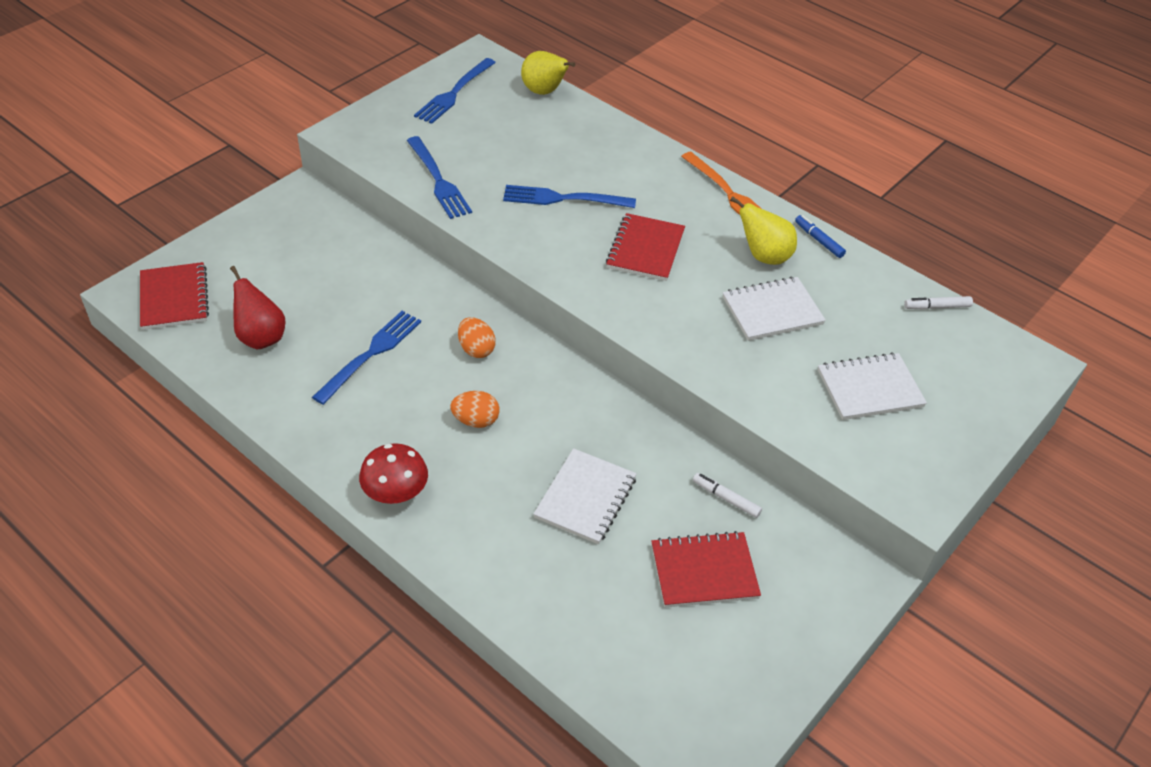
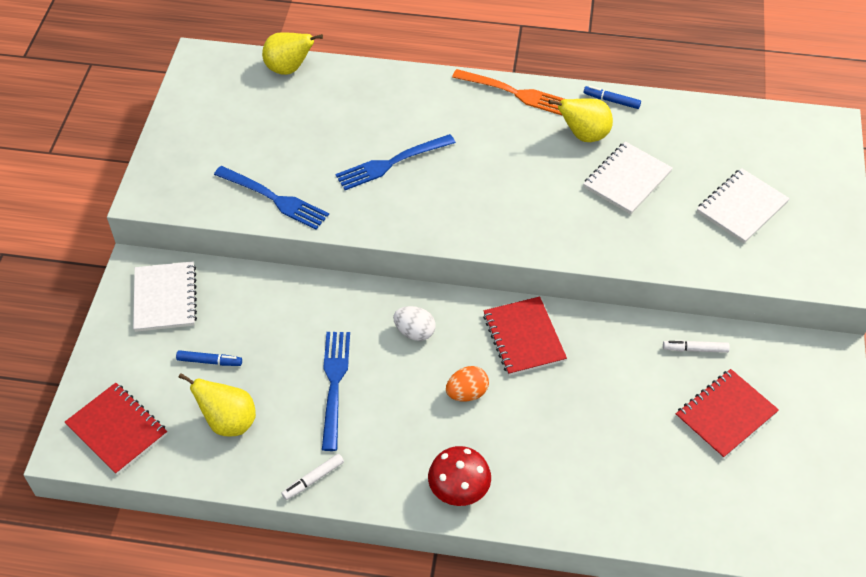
camera: 30 degrees left, 5 degrees up
(261, 337) = (228, 422): red pear -> yellow pear
(289, 285) = (209, 361): none -> blue marker
(454, 93) = (212, 107): blue fork -> none
(476, 349) = (414, 332): orange egg -> white egg
(586, 498) = (600, 408): white notebook -> white notebook (165, 298)
(645, 249) = (493, 176): red notebook -> red notebook (523, 338)
(937, 307) = (734, 115): white marker -> white marker (313, 479)

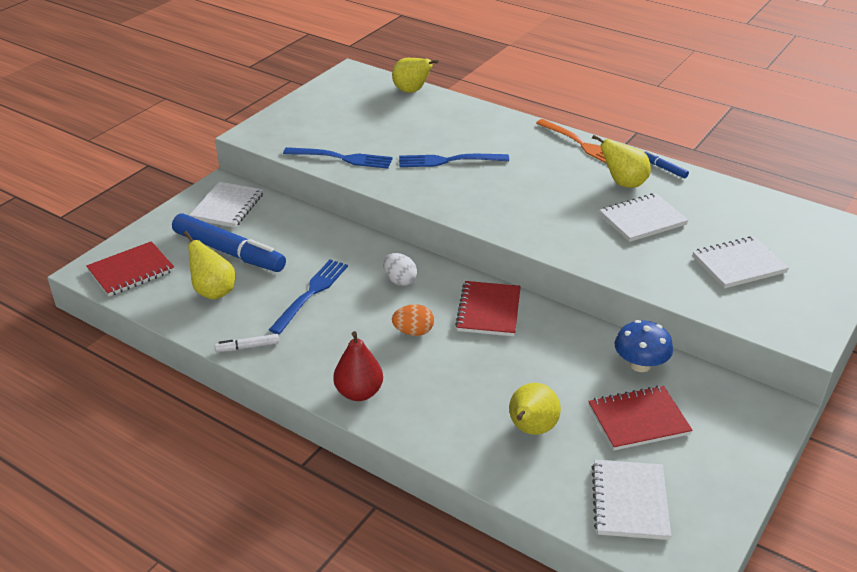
camera: 25 degrees right, 15 degrees down
(117, 429) = (131, 271): red notebook -> red notebook turned 75 degrees clockwise
(209, 361) = (229, 252): blue marker -> blue marker, size x2.38
(274, 198) = (342, 158): blue fork -> blue fork turned 45 degrees counterclockwise
(459, 489) = (359, 392): red mushroom -> red pear
(639, 465) = (531, 429): none -> yellow pear
(695, 349) = (640, 365): white marker -> blue mushroom
(762, 508) = (629, 501): none -> white notebook

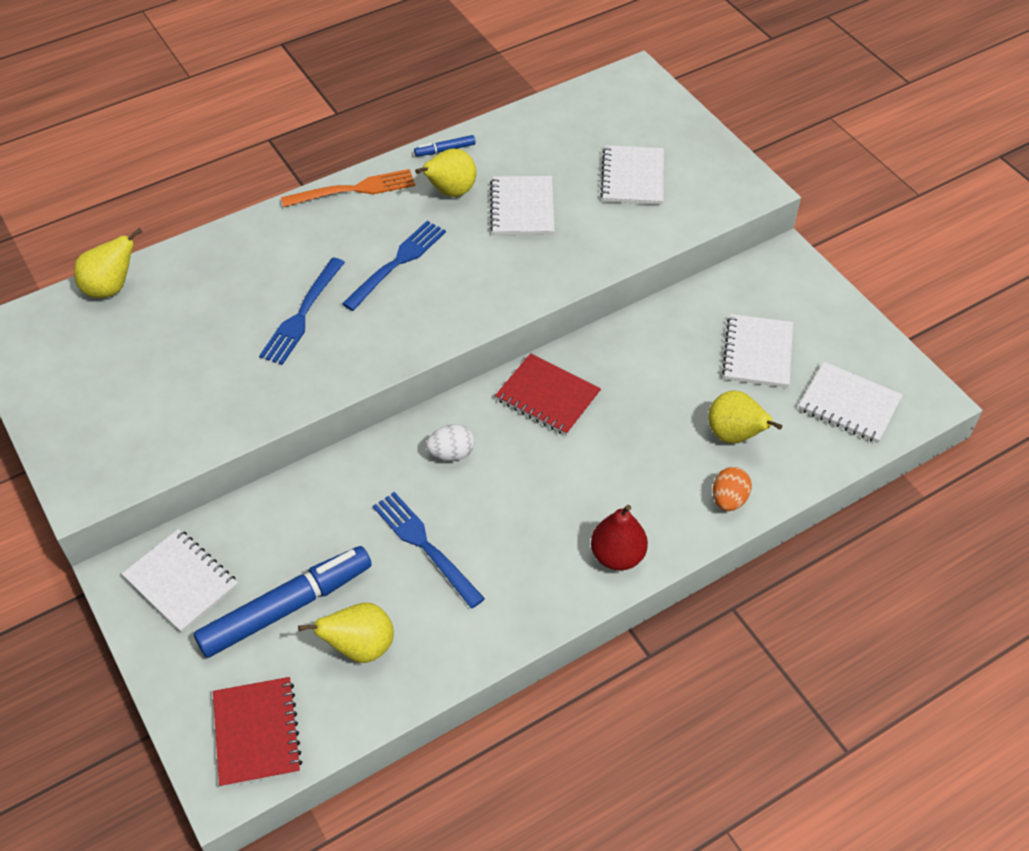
camera: 65 degrees left, 15 degrees up
(248, 347) = (488, 639): white marker -> none
(342, 158) = (220, 414): blue fork -> blue fork (397, 263)
(413, 332) = (546, 473): orange egg -> orange egg (729, 499)
(638, 420) = (757, 353): red notebook -> white notebook
(640, 365) = (688, 317): blue mushroom -> none

